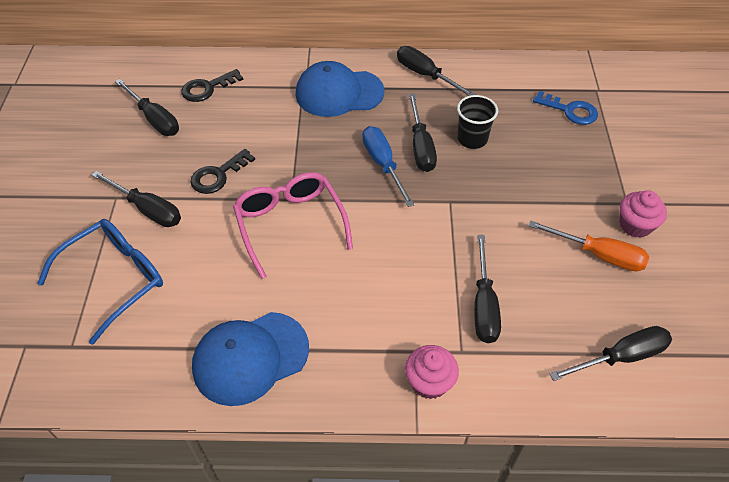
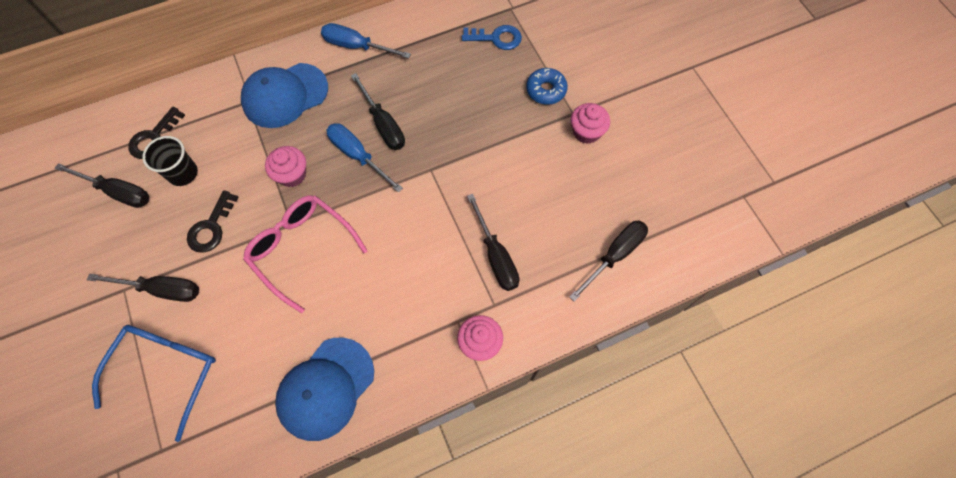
camera: 25 degrees left, 15 degrees up
(313, 158) = (292, 174): none -> pink cupcake
(425, 75) = (356, 46): black screwdriver -> blue screwdriver
(472, 139) = (424, 99): black cup -> black cup (183, 173)
(598, 255) = (567, 171): orange screwdriver -> none
(604, 172) = (546, 90): none -> blue donut

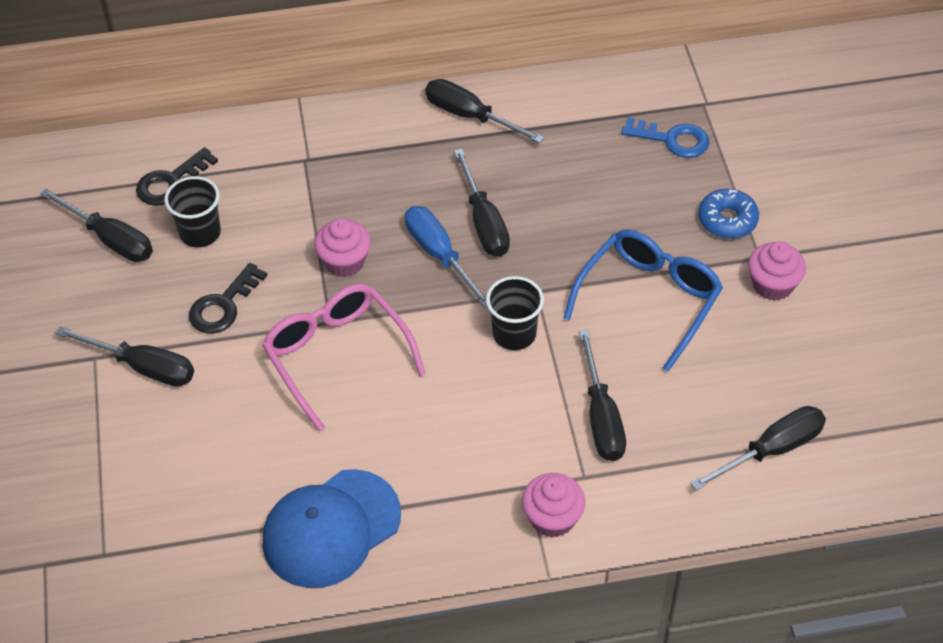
camera: 15 degrees right, 15 degrees down
(166, 371) = (130, 465): blue glasses -> blue glasses (648, 300)
(285, 95) = (357, 161): blue cap -> none
(356, 46) = (470, 116): blue screwdriver -> black screwdriver
(422, 205) = (514, 334): none -> black cup

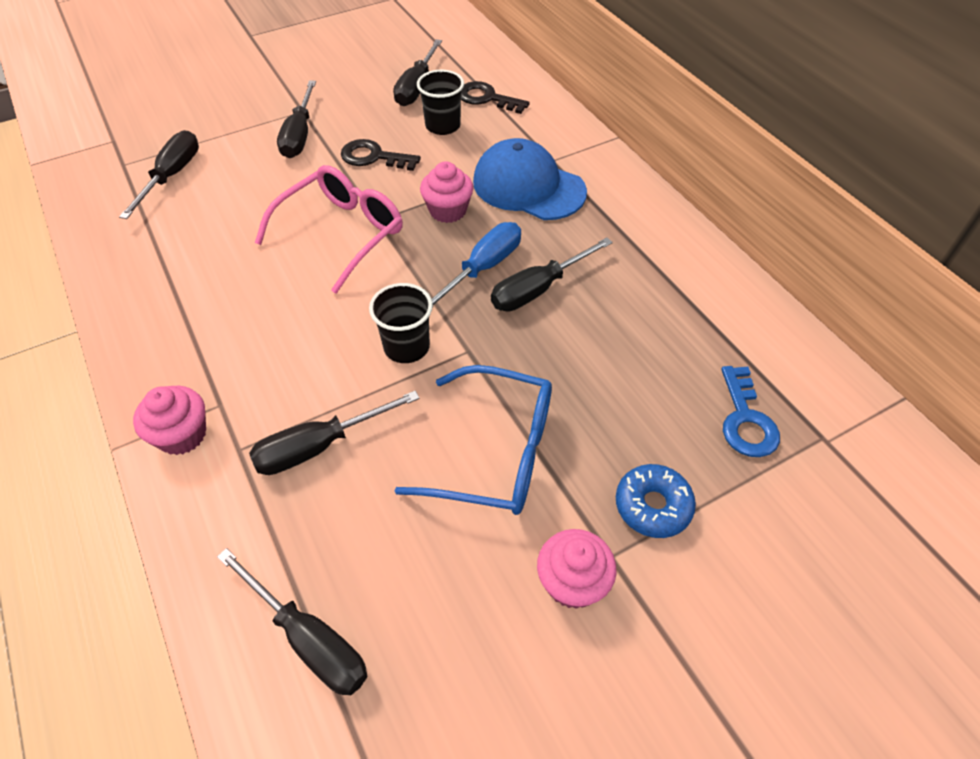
camera: 70 degrees right, 0 degrees up
(331, 528) = (156, 278): blue cap -> blue cap (528, 187)
(470, 116) = (667, 245): black screwdriver -> black screwdriver (172, 176)

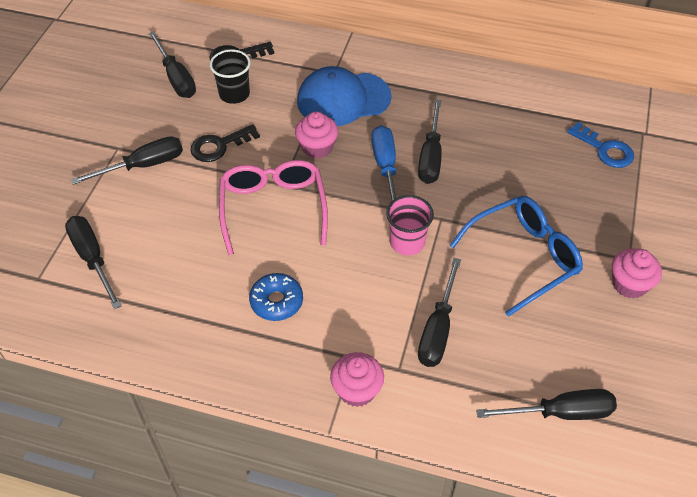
camera: 45 degrees left, 0 degrees up
(300, 135) = (143, 165): black screwdriver -> black screwdriver turned 75 degrees counterclockwise
(406, 347) = (407, 242): black cup -> pink cup
(653, 506) = (617, 222): blue donut -> blue donut (276, 301)

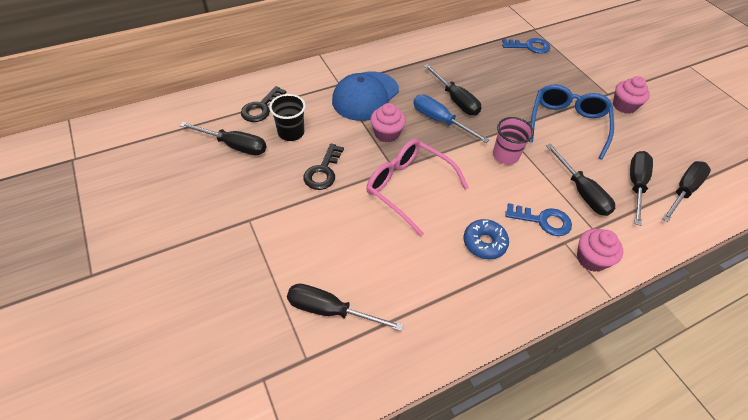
camera: 45 degrees left, 0 degrees up
(143, 165) = (285, 219): black screwdriver -> black screwdriver (635, 185)
(358, 325) = (543, 221): none -> blue key

